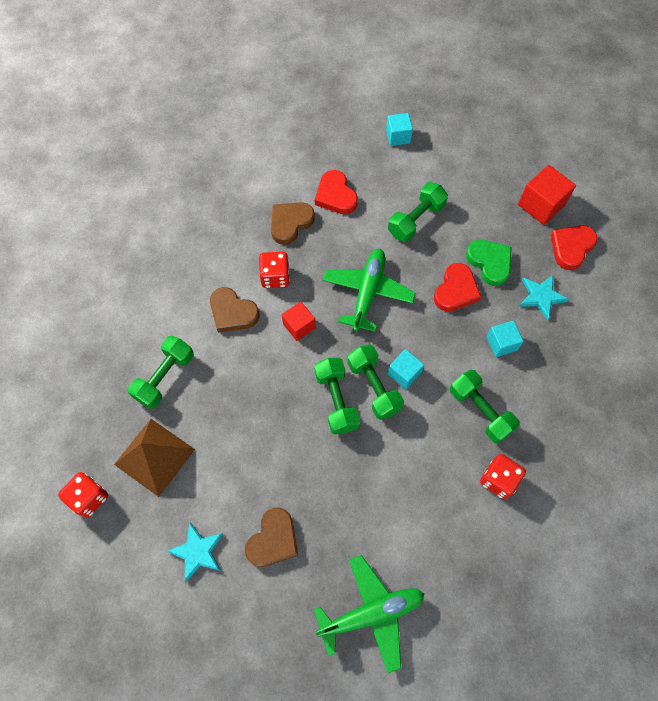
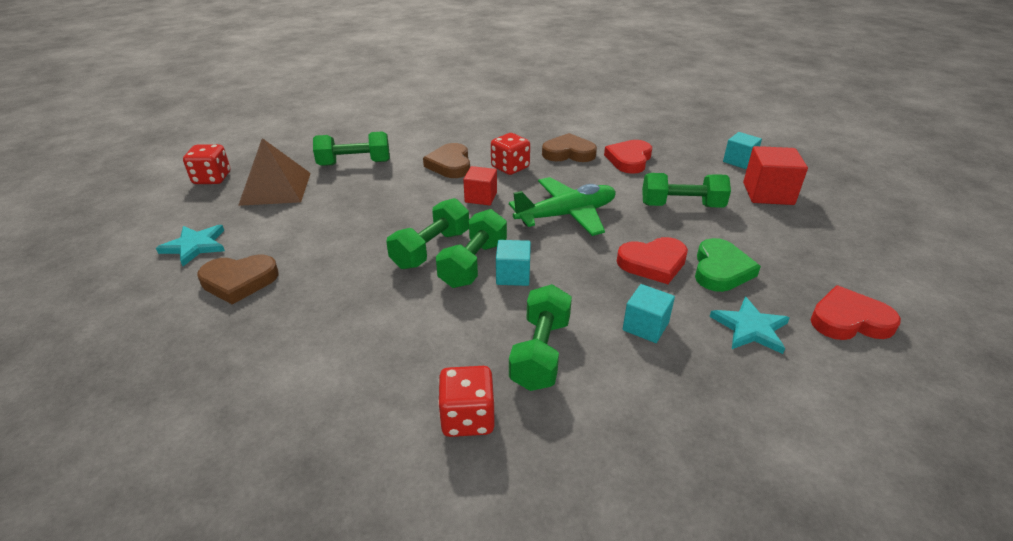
camera: 50 degrees right, 30 degrees down
(371, 613) = (190, 393): green plane -> none
(541, 205) = (848, 271): red cube -> red cube (768, 193)

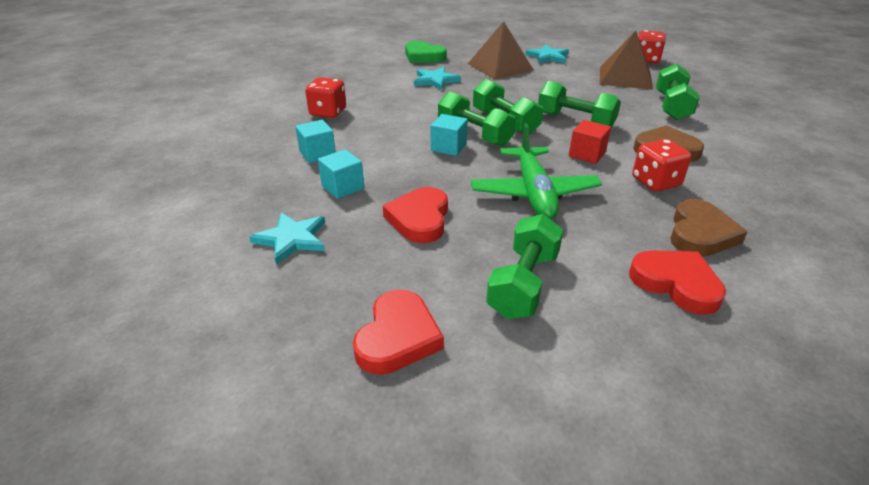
camera: 110 degrees right, 0 degrees up
(239, 281) = (500, 67): brown heart -> brown pyramid
(305, 333) = (435, 80): none -> turquoise star
(540, 352) = (356, 141): green dumbbell -> green dumbbell (575, 120)
(721, 270) = (379, 258): green heart -> green heart (423, 56)
(739, 161) = (666, 430): turquoise cube -> turquoise cube (317, 154)
(768, 193) = (528, 402): red cube -> none
(849, 320) = (238, 311): red heart -> red heart (397, 337)

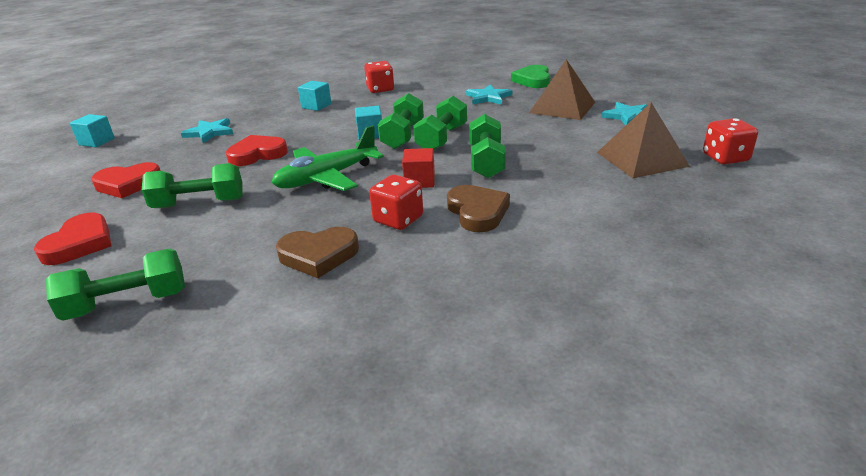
camera: 60 degrees right, 5 degrees down
(343, 187) = (279, 125): turquoise cube -> turquoise cube (97, 141)
(672, 106) = (598, 196): green dumbbell -> green dumbbell (127, 303)
(676, 283) = (230, 257): red heart -> red heart (80, 243)

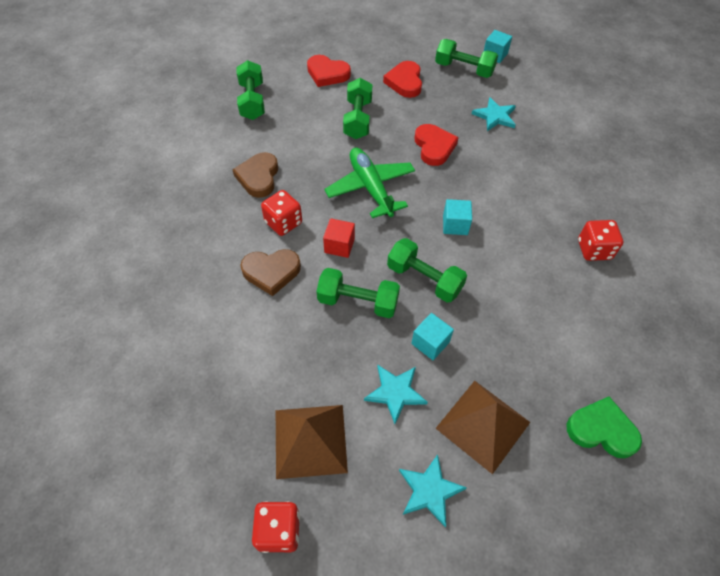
camera: 100 degrees right, 25 degrees up
(316, 106) = (548, 190): turquoise cube -> turquoise cube (430, 343)
(403, 135) = (442, 249): green dumbbell -> green dumbbell (464, 69)
(488, 97) = (540, 353): turquoise star -> turquoise star (395, 392)

